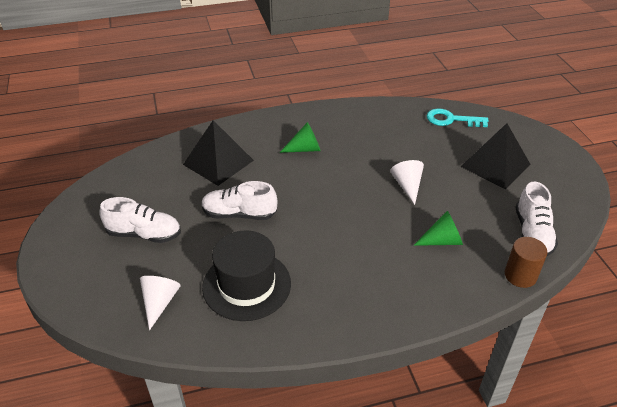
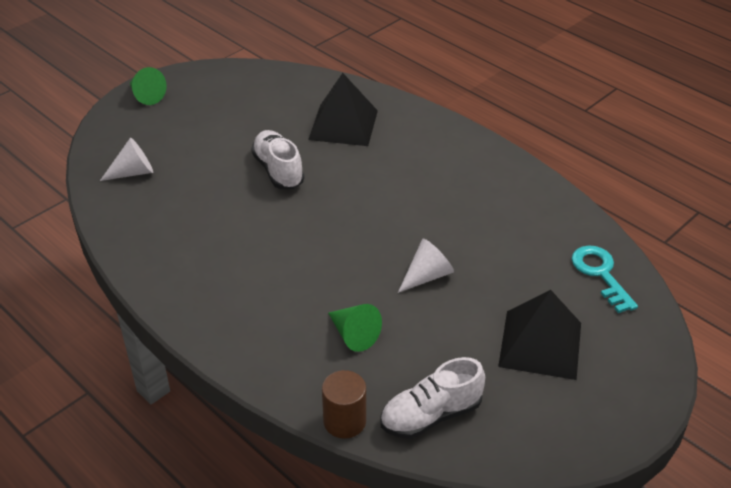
camera: 60 degrees right, 0 degrees up
(144, 234) = (207, 126): white shoe -> none
(246, 285) = (187, 214): black hat -> none
(305, 149) = (420, 173): green cone -> green cone (146, 96)

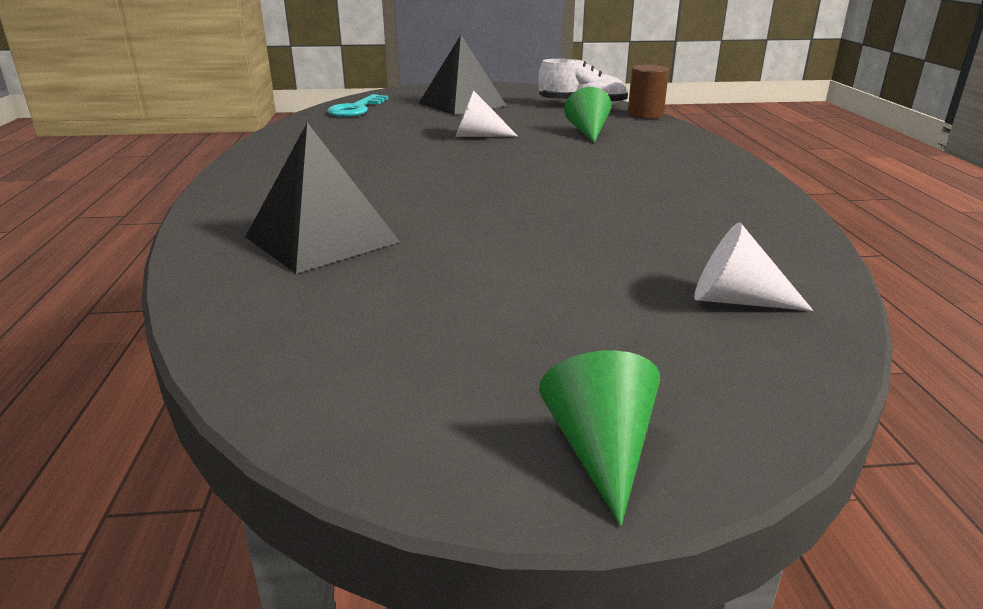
camera: 140 degrees left, 15 degrees down
(278, 170) = (495, 227): white shoe -> none

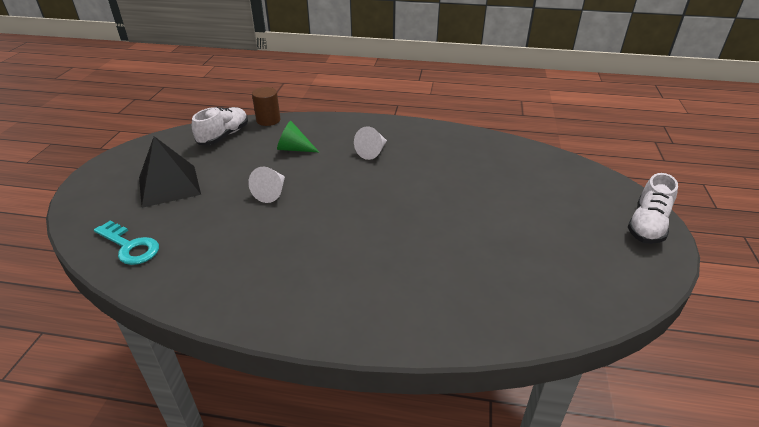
camera: 75 degrees left, 10 degrees up
(321, 239) = (457, 282): black pyramid -> none
(600, 451) = (647, 225): green cone -> white shoe
(736, 300) = (543, 170): white cone -> white cone (372, 152)

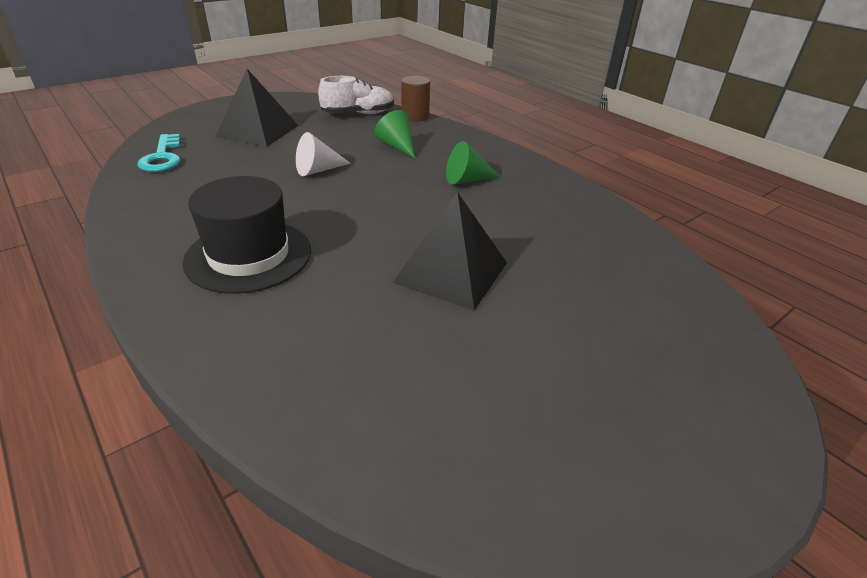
camera: 40 degrees right, 0 degrees up
(331, 271) = (249, 255): none -> black hat
(372, 152) = (467, 180): white cone -> green cone
(449, 212) = (451, 272): none -> black pyramid
(647, 225) = (727, 457): white shoe -> none

